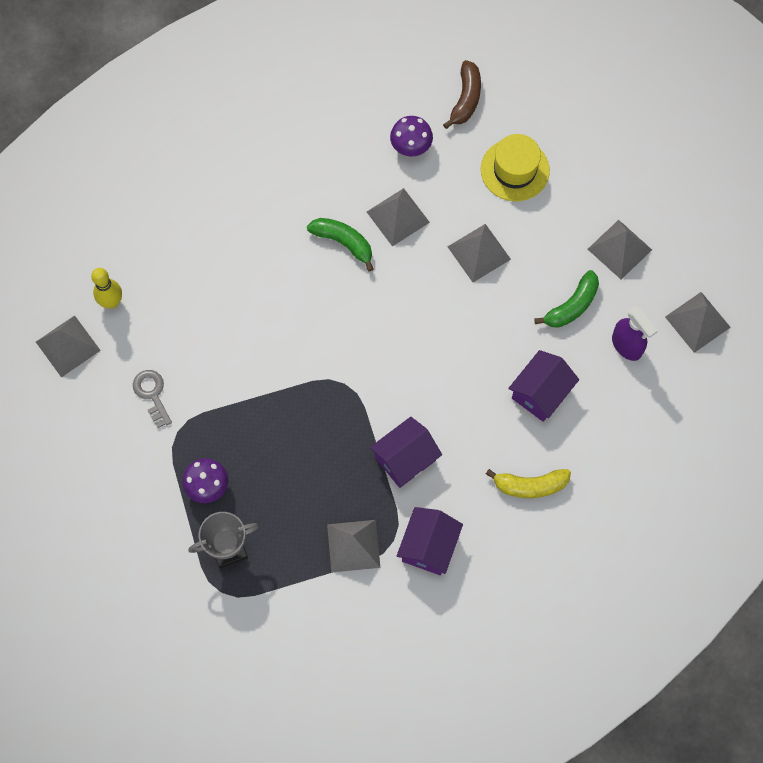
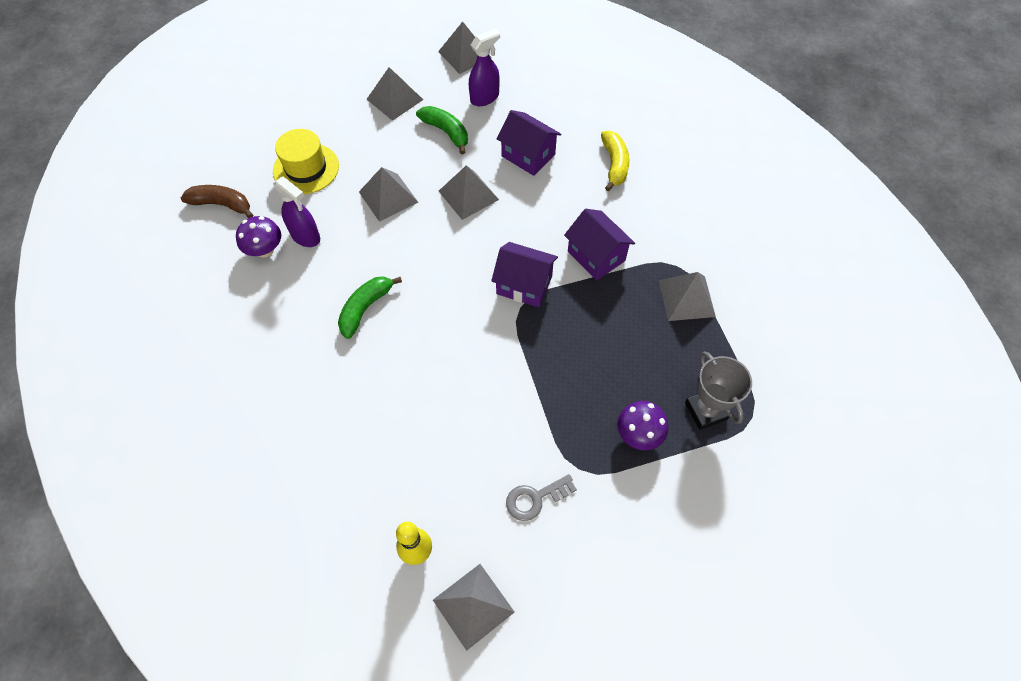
camera: 90 degrees left, 10 degrees down
(398, 217) = (342, 261): grey pyramid -> grey pyramid (468, 195)
(427, 180) = (306, 236): none -> purple spray bottle
(429, 546) = (679, 238): purple house -> purple house (524, 285)

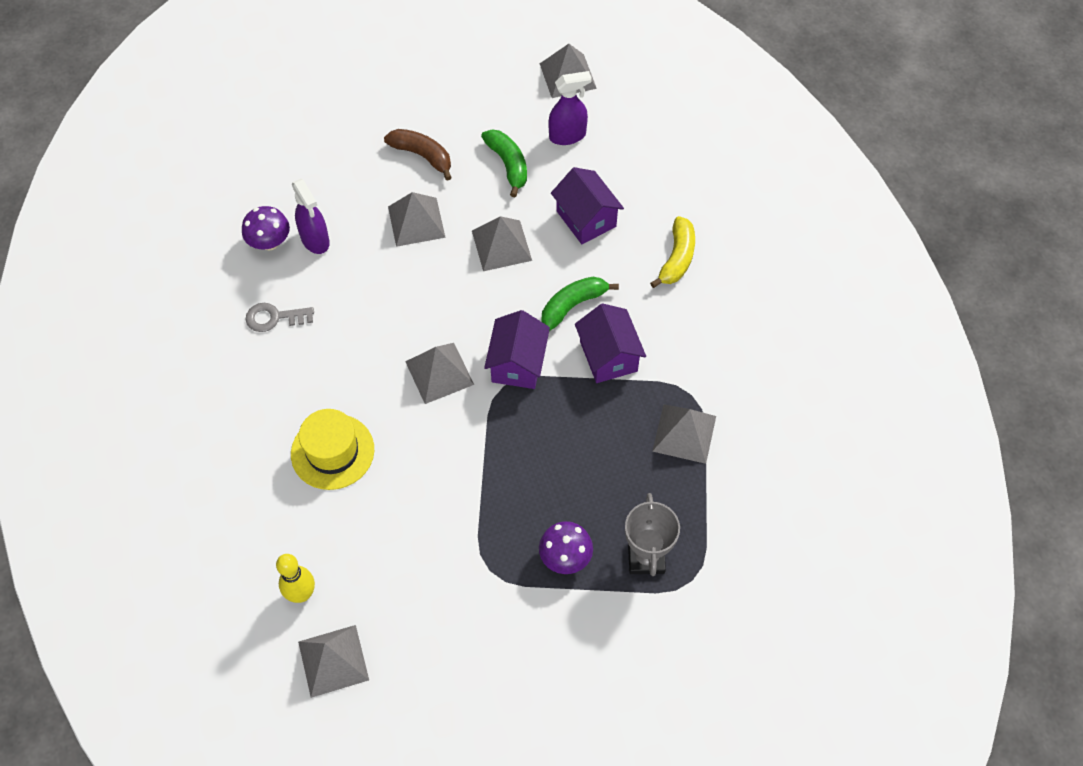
camera: 20 degrees right, 0 degrees up
(222, 204) = (244, 179): brown banana -> brown banana (422, 156)
(306, 168) = (343, 163): yellow hat -> yellow hat (332, 451)
(365, 308) = (346, 337): green banana -> green banana (573, 305)
(395, 99) = (468, 109): grey pyramid -> grey pyramid (439, 373)
(524, 285) = (518, 363): purple house -> purple house turned 60 degrees clockwise
(535, 498) = (434, 583): grey key -> grey key (274, 318)

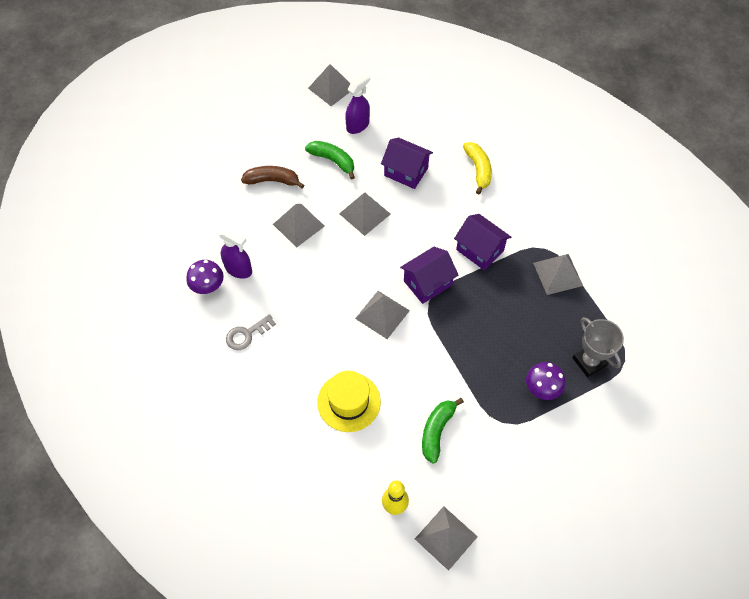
camera: 30 degrees left, 0 degrees up
(518, 363) = (427, 283): purple house -> purple house turned 75 degrees clockwise
(573, 305) = (436, 229): green banana -> green banana (437, 431)

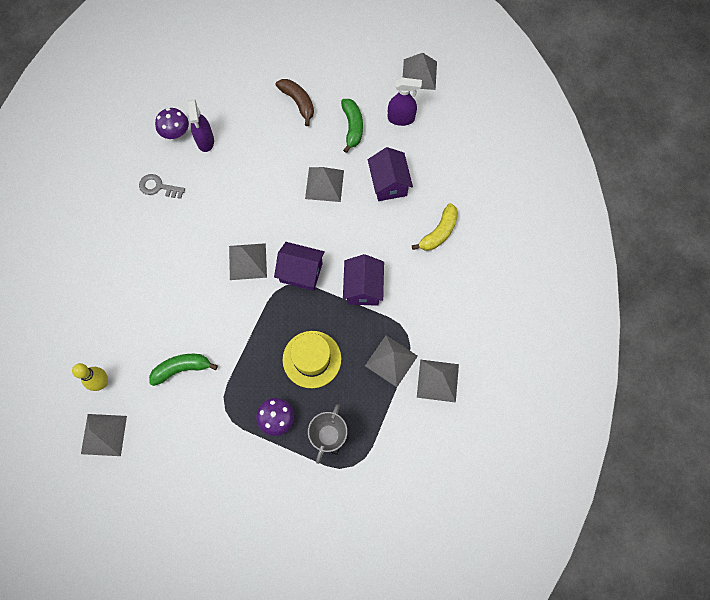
camera: 50 degrees right, 10 degrees up
(298, 225) = (275, 149): grey pyramid -> grey pyramid (438, 380)
(349, 402) = (158, 292): yellow hat -> yellow hat (312, 359)

